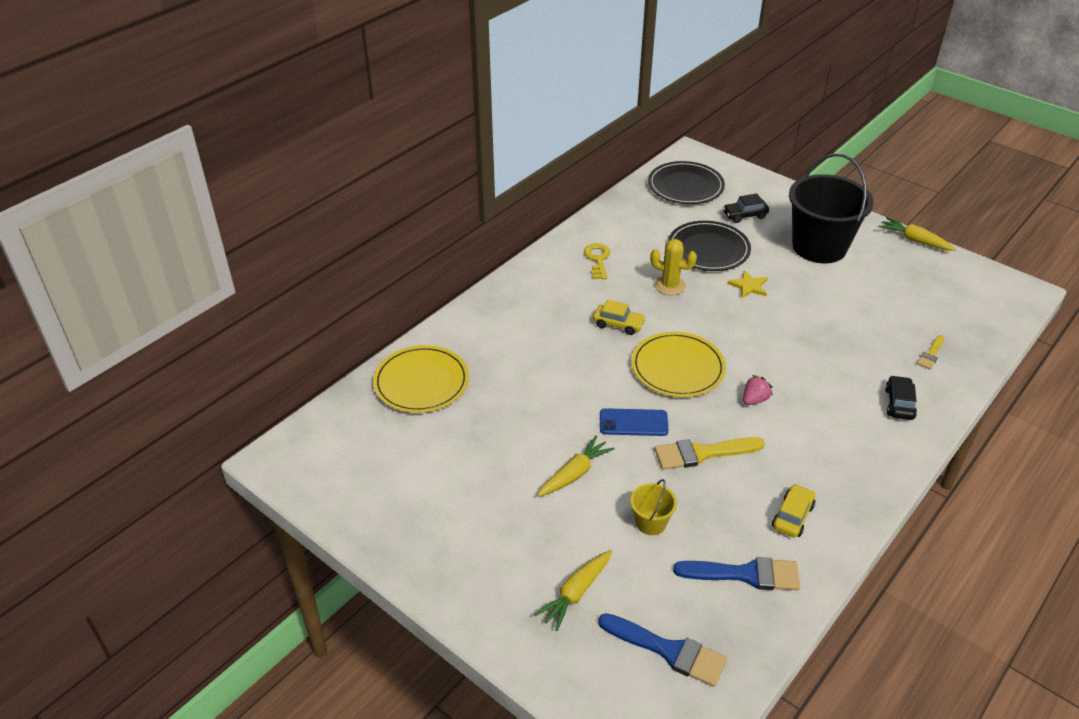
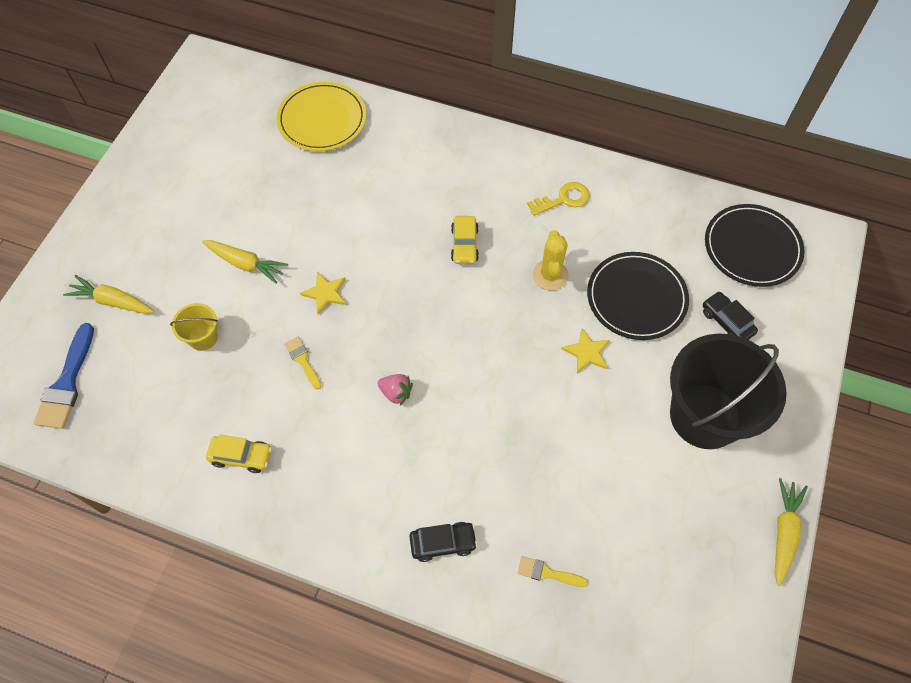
camera: 70 degrees right, 20 degrees up
(633, 423) = (325, 293): blue phone -> yellow star
(677, 367) = (419, 312): yellow plate -> none
(702, 453) = (302, 360): yellow brush -> yellow brush, size x0.55
(745, 574) = (160, 427): blue brush -> none

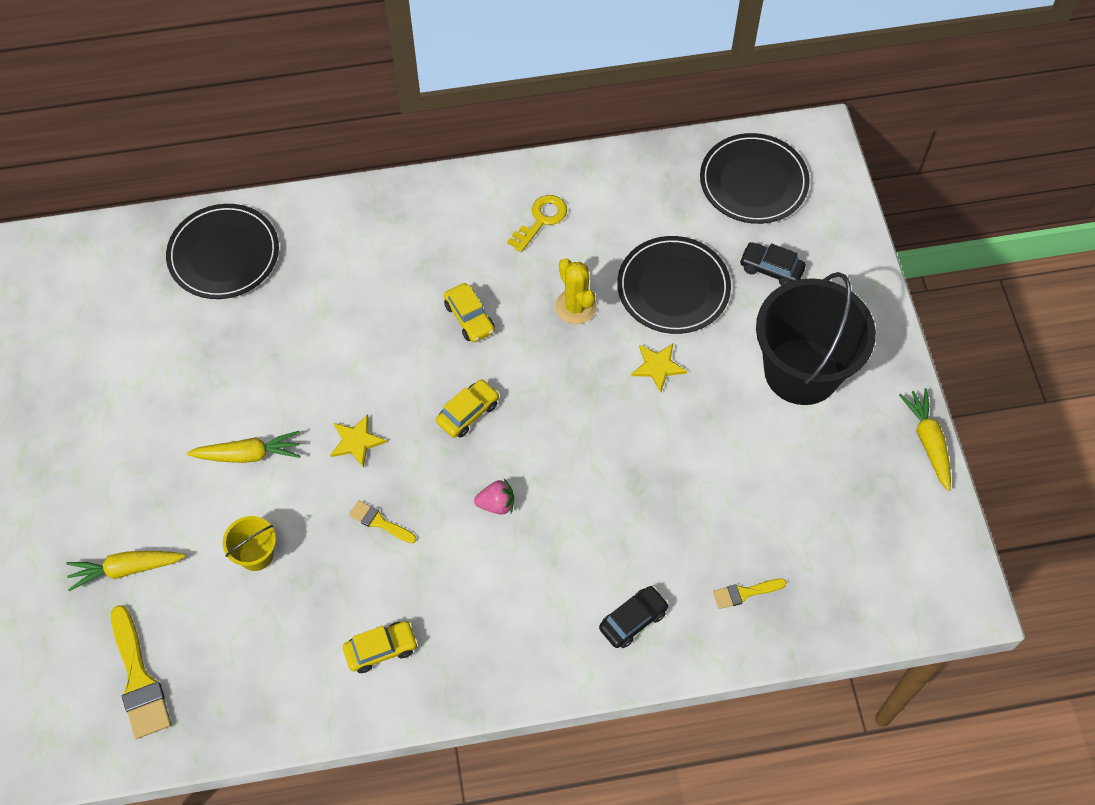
camera: 30 degrees left, 0 degrees up
(67, 383) = (139, 679): blue brush -> yellow brush
(322, 119) = (224, 254): yellow plate -> black plate
(419, 313) = (468, 413): none -> yellow car

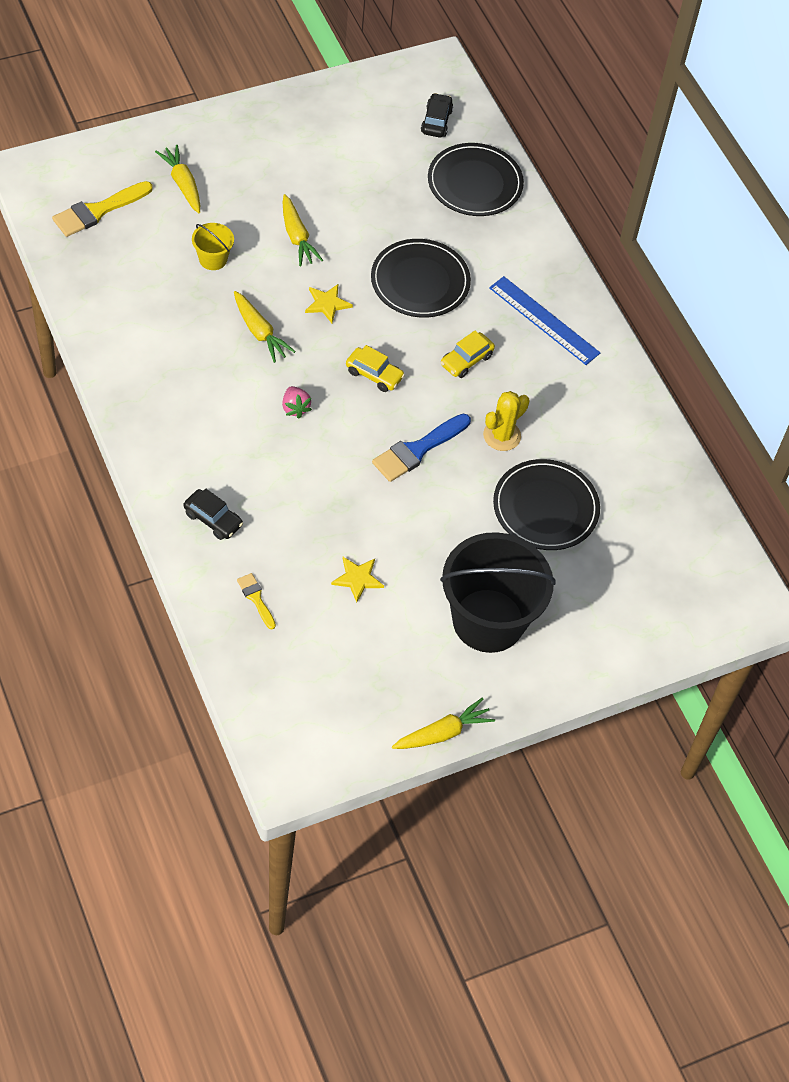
camera: 70 degrees right, 5 degrees down
(379, 522) = (259, 332): yellow brush -> yellow carrot
(381, 649) = (152, 353): yellow car -> none
(434, 232) = (544, 320): none -> blue ruler
(541, 220) = (584, 396): yellow key -> none
(578, 391) = (417, 450): none -> blue brush
(658, 366) = (459, 506): yellow star -> yellow star (357, 578)
(753, 181) = (686, 559): black plate -> black plate (420, 281)
(771, 269) = (591, 584): black car -> black car (436, 121)

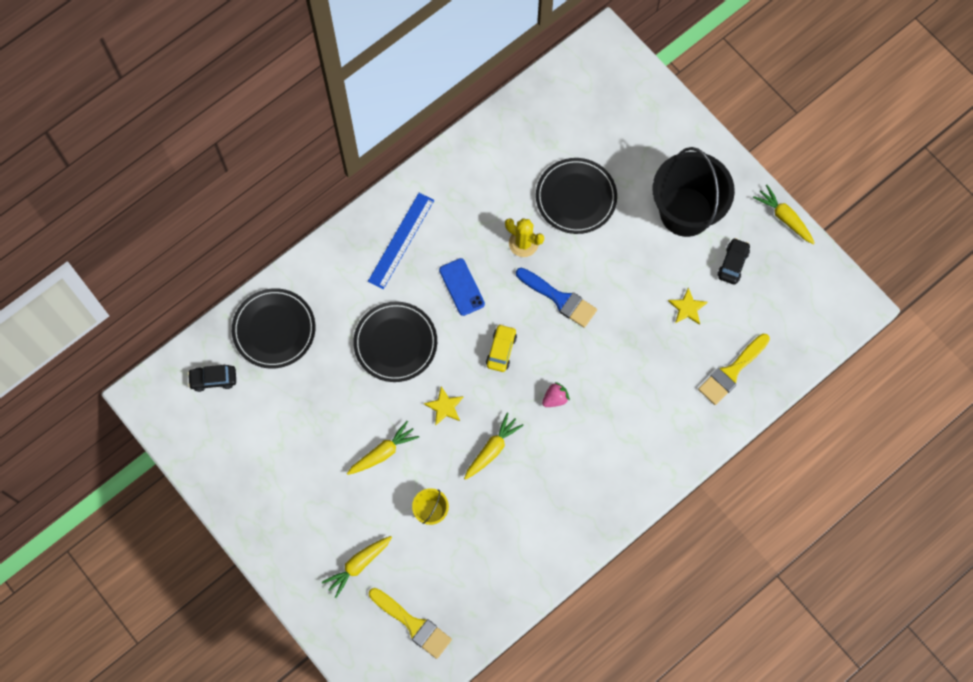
camera: 100 degrees left, 15 degrees up
(213, 519) = (678, 424): black car -> black car (733, 264)
(256, 598) = (731, 372): yellow brush -> yellow brush, size x1.83
(466, 360) = (462, 287): yellow car -> blue phone

